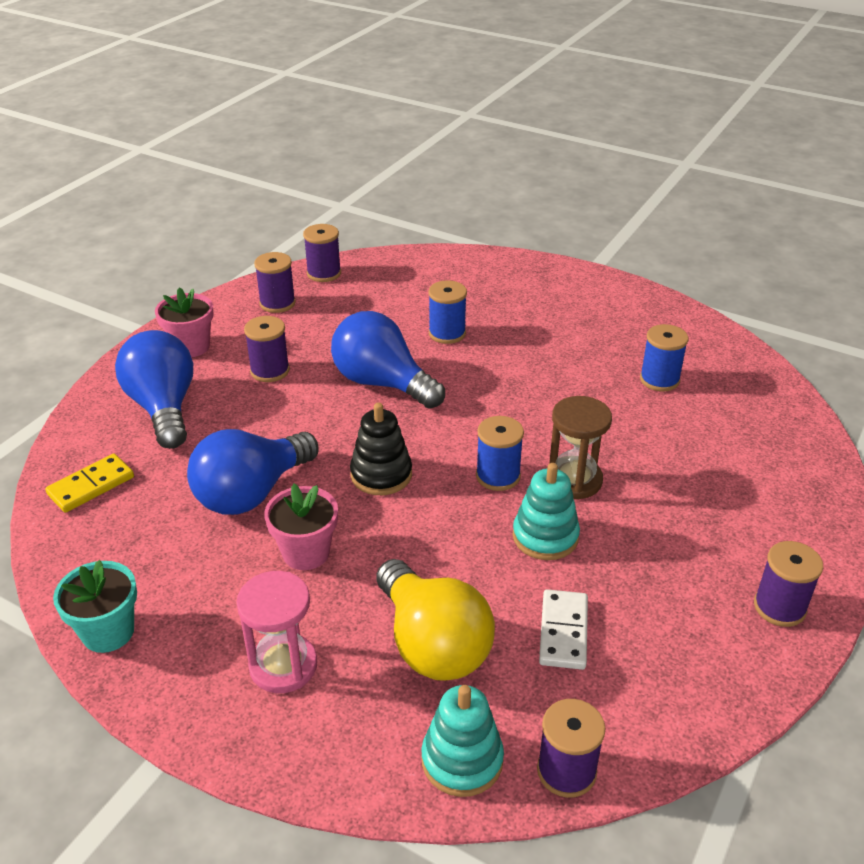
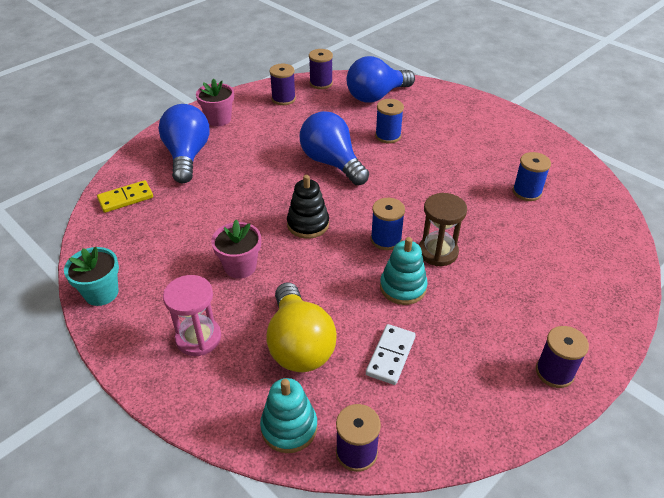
camera: 15 degrees right, 5 degrees up
(251, 493) = (221, 221): blue light bulb -> blue light bulb (376, 96)
(270, 371) = (262, 143): purple spool -> none

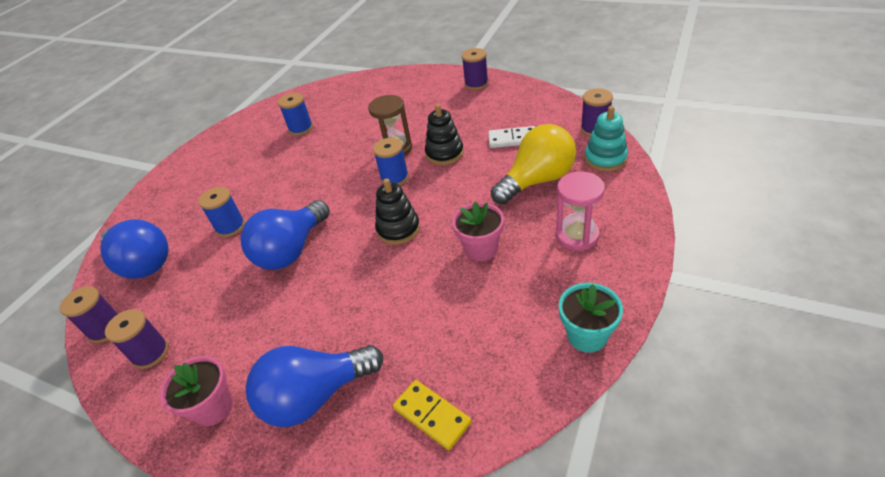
camera: 105 degrees left, 0 degrees up
(403, 287) = (444, 153): turquoise stacking toy -> black stacking toy

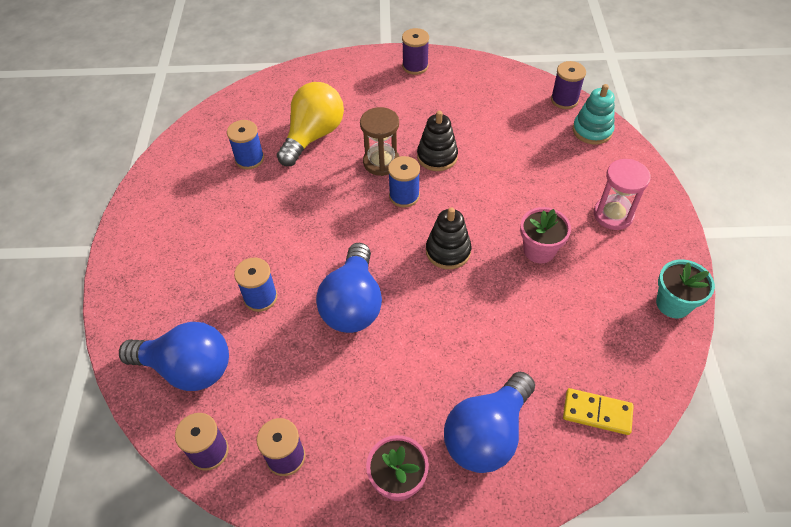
camera: 30 degrees left, 10 degrees up
(512, 139) = (494, 126): white domino -> none
(537, 180) = (546, 167): yellow light bulb -> yellow light bulb (313, 136)

